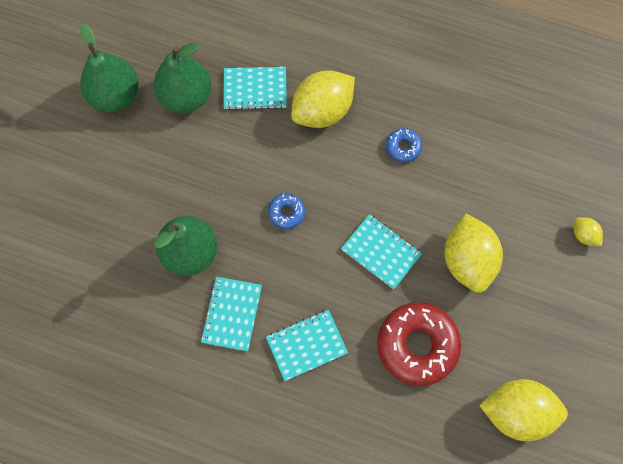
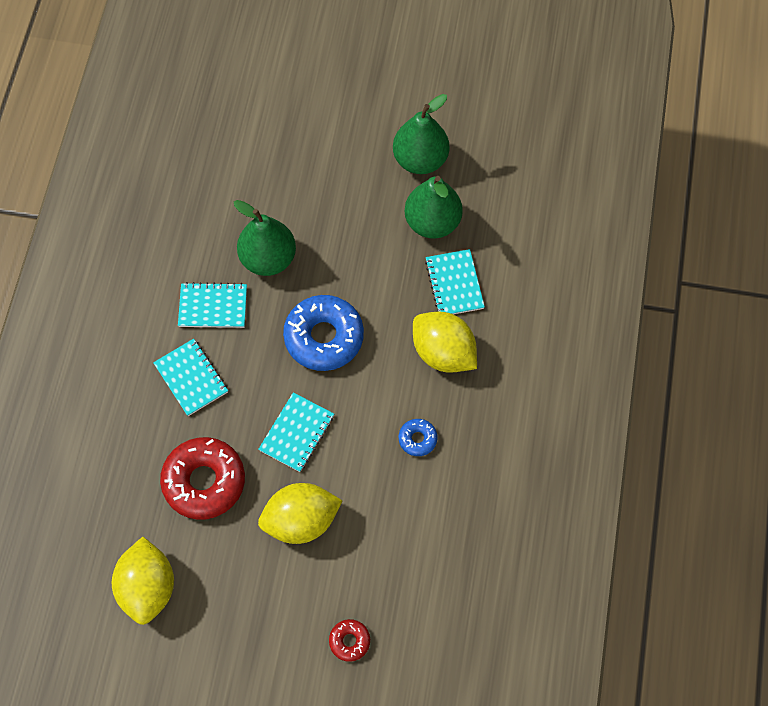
camera: 80 degrees right, 5 degrees down
(286, 213) = (324, 337): blue donut -> blue donut, size x2.12
(584, 235) = (349, 641): yellow lemon -> red donut

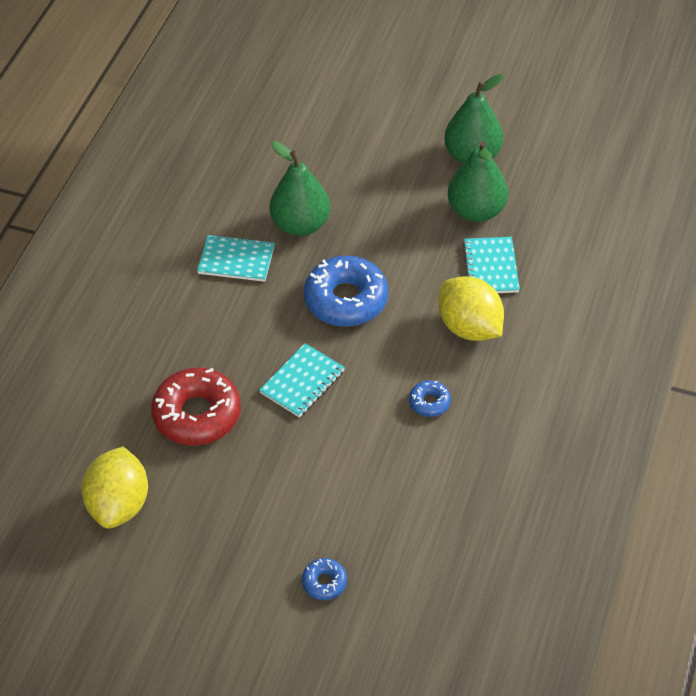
camera: 10 degrees right, 15 degrees down
(191, 378) = (202, 320): turquoise notebook -> none
(301, 521) = (292, 462): yellow lemon -> none
(349, 641) = (324, 582): red donut -> blue donut

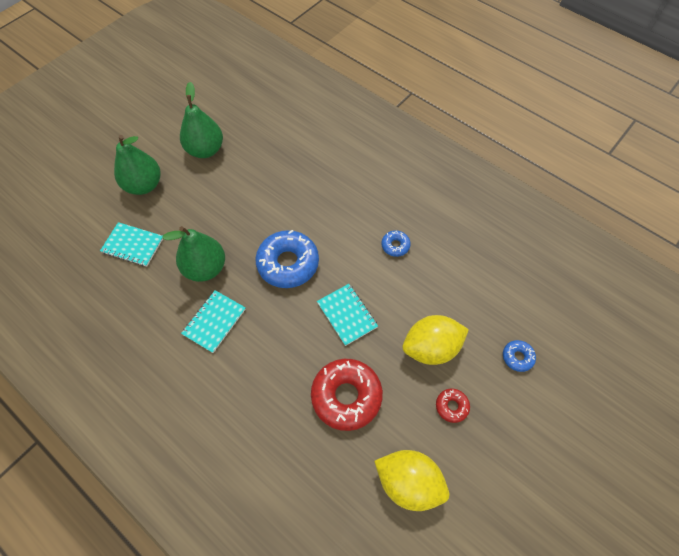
camera: 70 degrees left, 10 degrees up
(227, 524) = (451, 406): none -> red donut
(469, 327) = (345, 203): yellow lemon -> yellow lemon (431, 348)
(476, 211) = (253, 165): green pear -> green pear (144, 185)
(491, 267) = (303, 174): turquoise notebook -> turquoise notebook (133, 245)

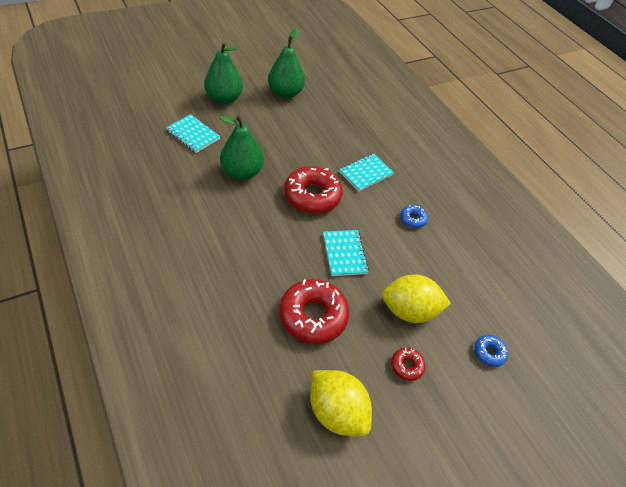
camera: 15 degrees right, 10 degrees down
(214, 322) = (229, 213): turquoise notebook -> turquoise notebook (365, 173)
(288, 263) = (312, 196): blue donut -> red donut

